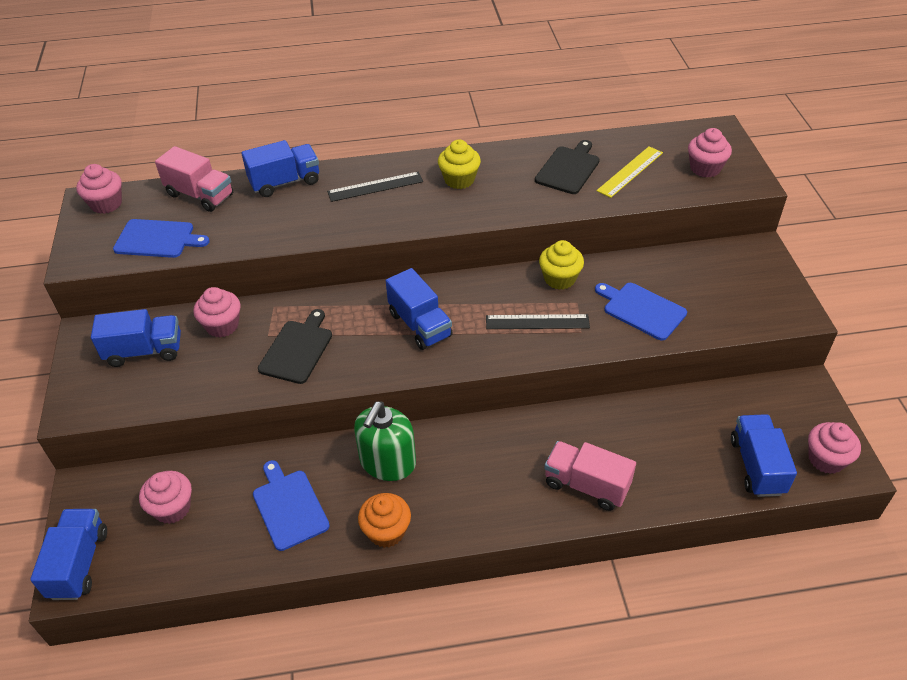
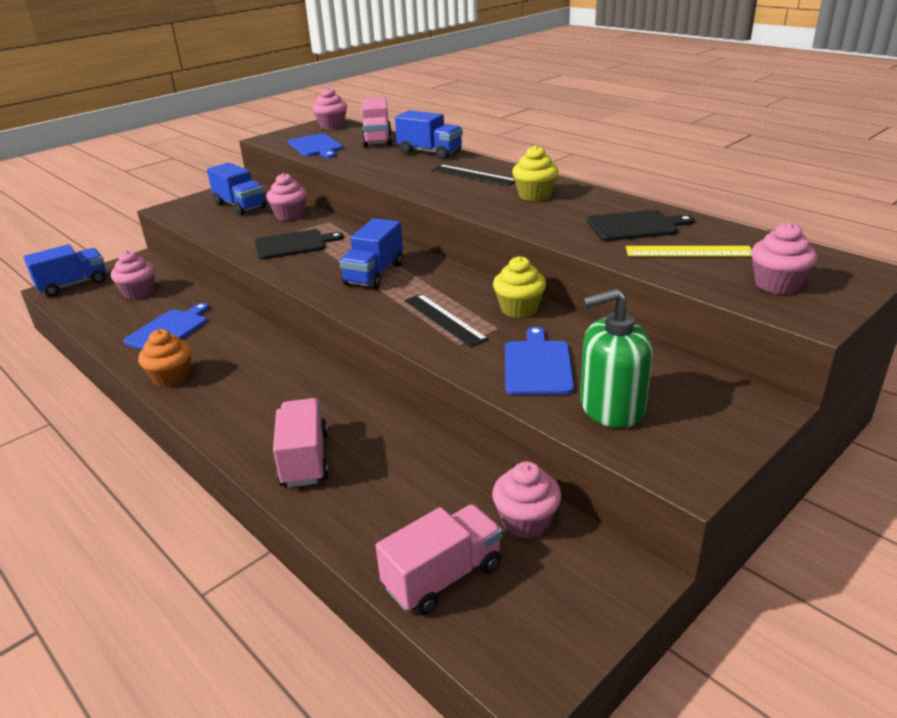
camera: 55 degrees right, 15 degrees down
(387, 462) = (246, 349): green soap dispenser -> green soap dispenser (611, 407)
(757, 466) = (443, 576): blue truck -> pink truck
(826, 459) = (517, 642): pink cupcake -> pink cupcake (526, 521)

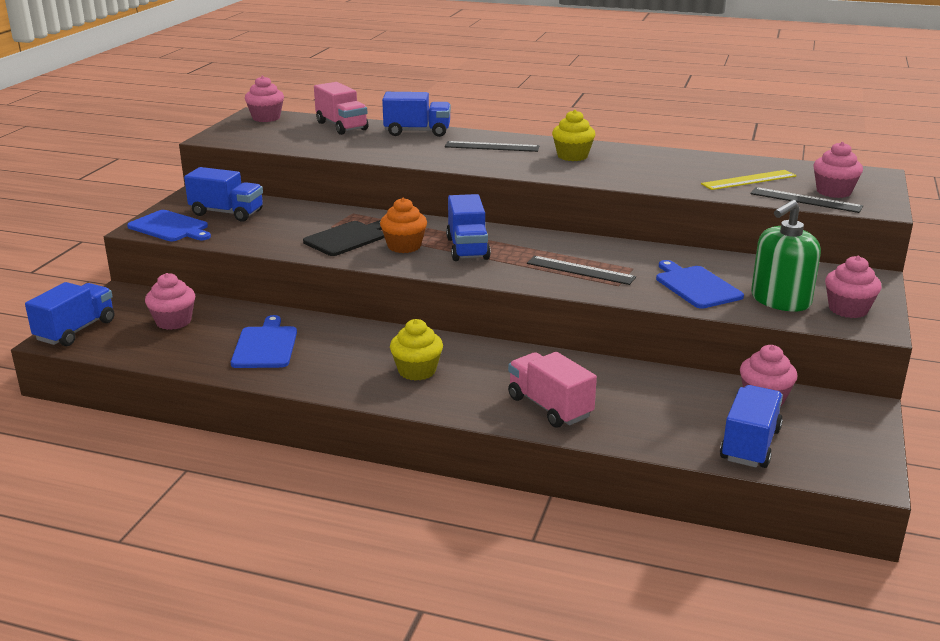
camera: 30 degrees left, 5 degrees down
(172, 378) = (333, 382): orange cupcake -> orange cupcake (404, 246)
(290, 215) = (300, 214): pink cupcake -> pink cupcake (848, 309)
(316, 146) = (285, 139): blue cutting board -> blue cutting board (170, 227)
(443, 576) = (750, 445): pink truck -> blue truck
(519, 309) = (629, 251): yellow cupcake -> yellow cupcake (417, 371)
(635, 226) = (686, 168): black cutting board -> none
(725, 289) = (805, 200): none -> black ruler

